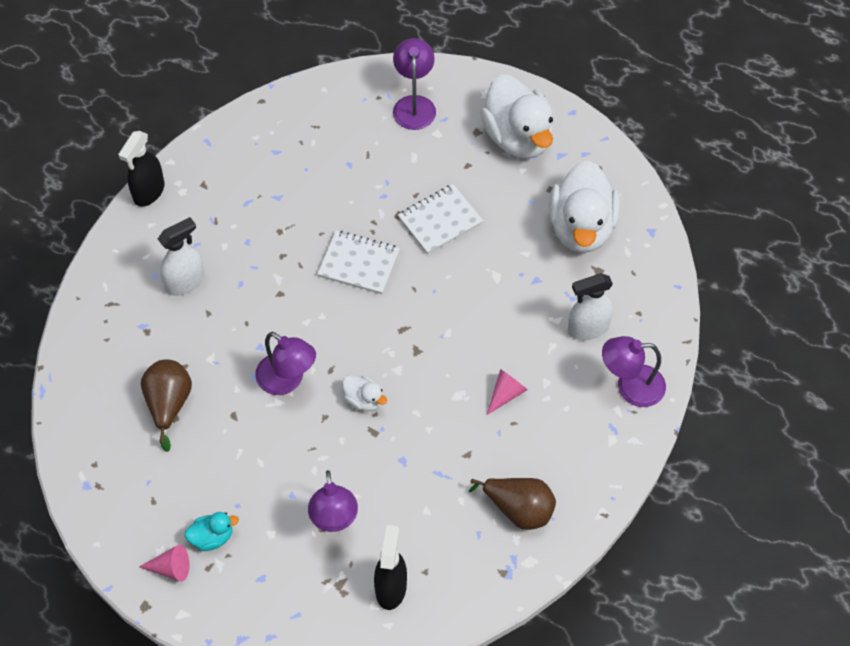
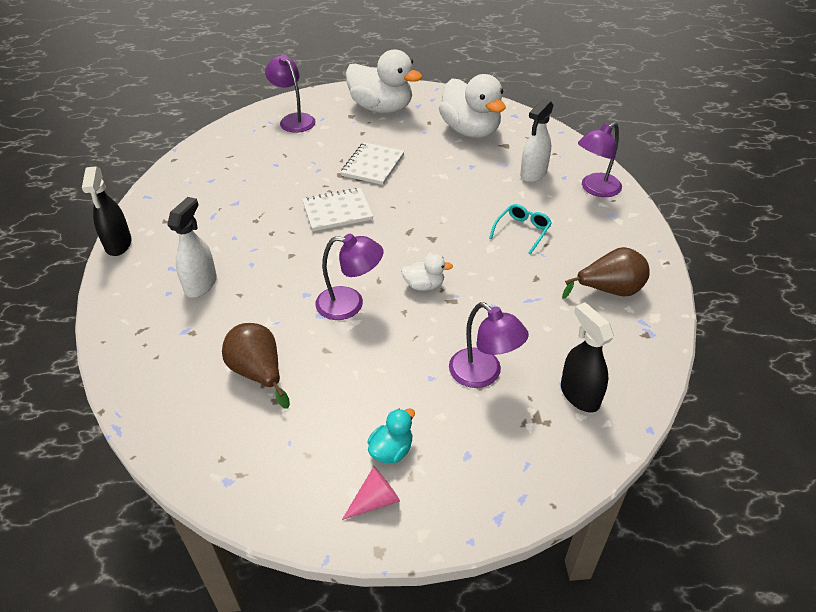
camera: 35 degrees left, 15 degrees down
(506, 394) = (522, 231): pink cone -> turquoise glasses

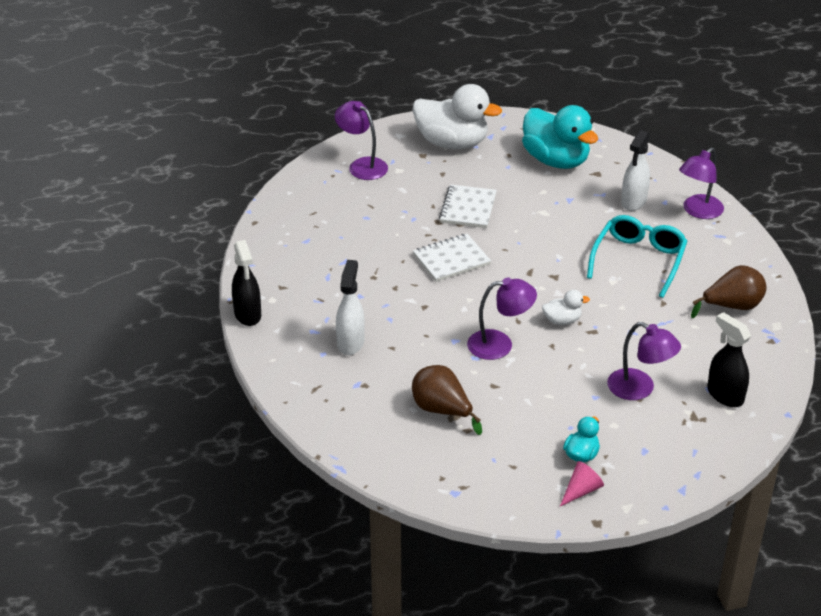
camera: 10 degrees left, 5 degrees down
(470, 131) = (556, 160): white duck -> turquoise duck
(522, 231) = (638, 261): turquoise glasses -> turquoise glasses, size x1.75

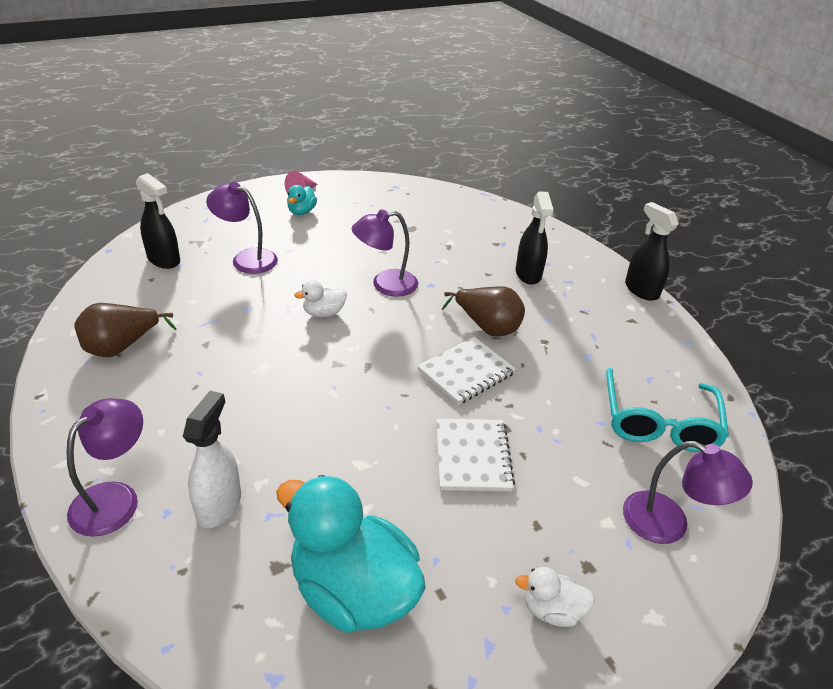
camera: 165 degrees right, 0 degrees up
(350, 343) = (528, 274): white spray bottle -> black spray bottle
(442, 410) = (422, 231): brown pear -> brown pear (487, 327)
(452, 143) = (551, 610): white duck -> white duck, size x0.45
(638, 261) = (227, 397): turquoise glasses -> turquoise glasses (659, 422)

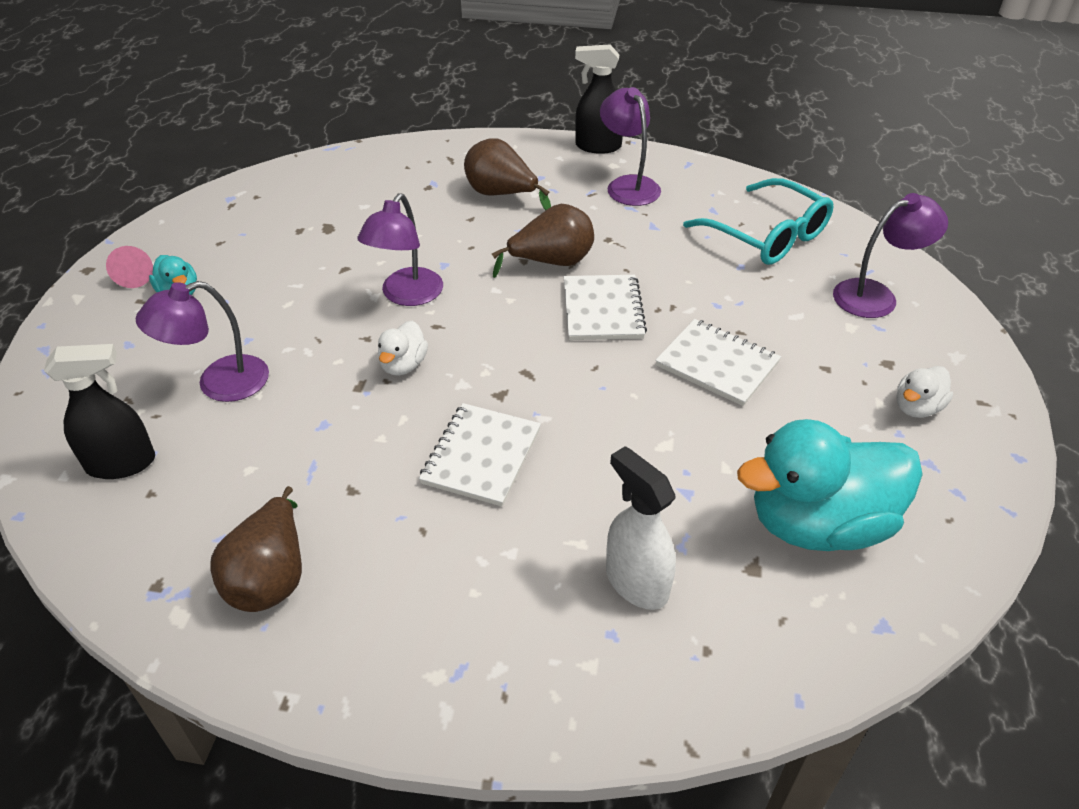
camera: 50 degrees left, 5 degrees up
(115, 498) = (552, 677): purple lamp -> purple lamp (628, 185)
(275, 381) = (481, 456): none -> white notebook
(528, 274) = (501, 195): black spray bottle -> brown pear

